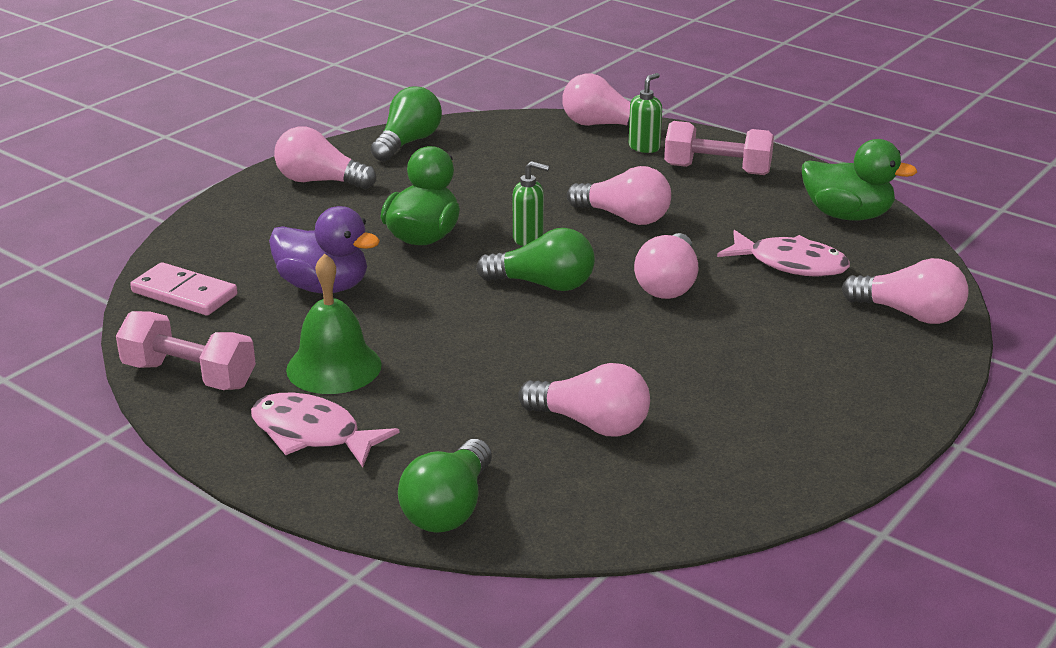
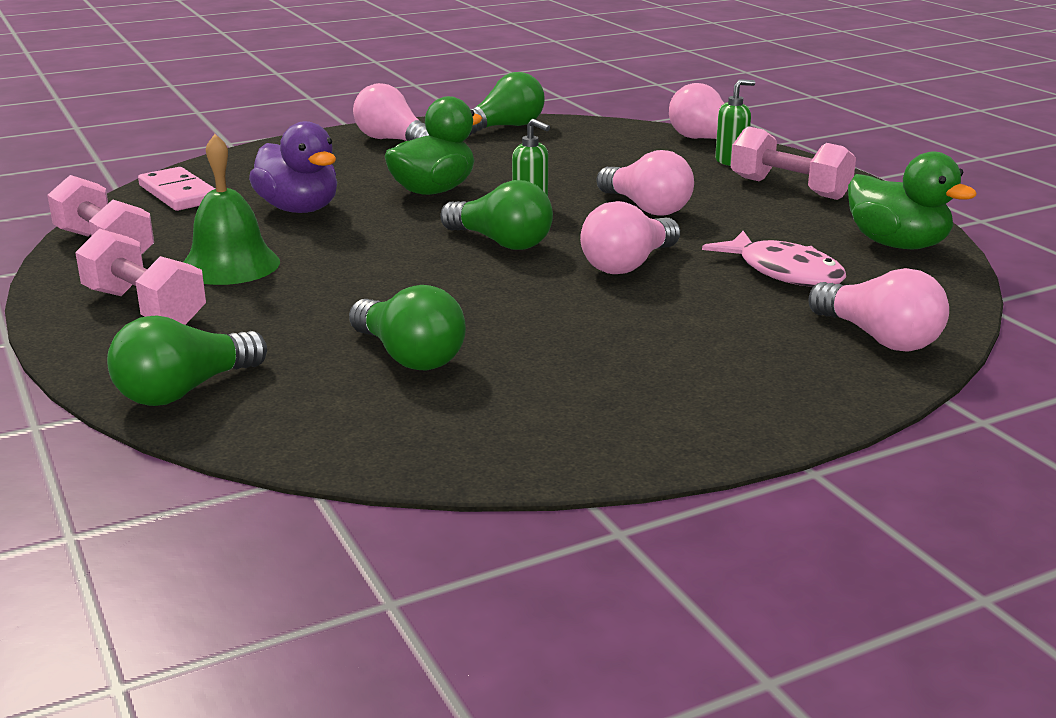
camera: 25 degrees right, 5 degrees down
(312, 434) = (145, 308): pink fish -> pink dumbbell
(591, 424) = (409, 356): pink light bulb -> green light bulb

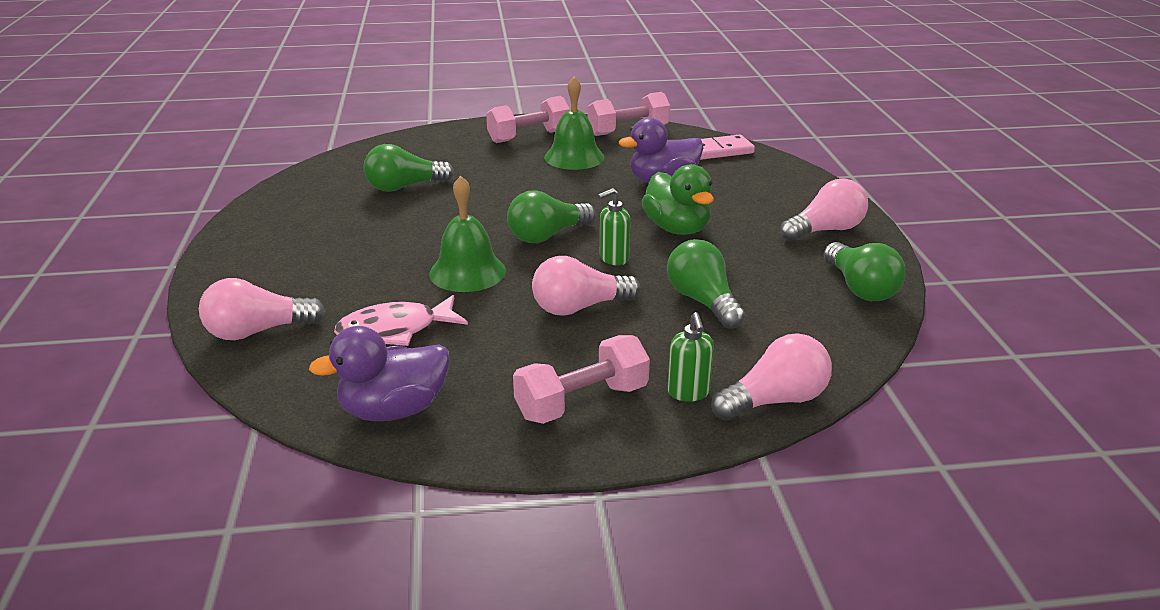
camera: 110 degrees right, 5 degrees up
(185, 391) = (423, 140): green light bulb -> green light bulb (703, 301)
(628, 264) = (467, 272): pink light bulb -> green bell
(897, 245) = (394, 410): green duck -> purple duck

